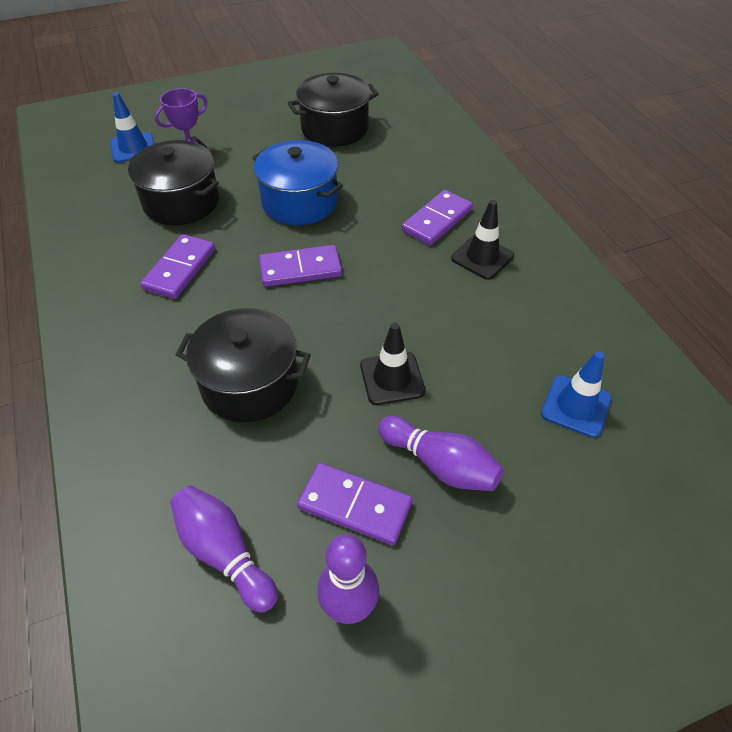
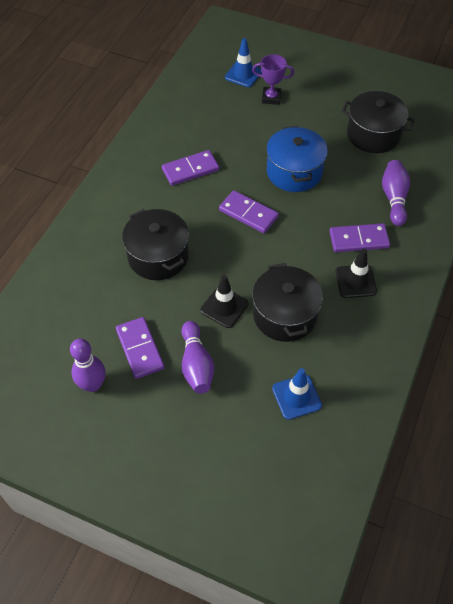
camera: 45 degrees right, 5 degrees up
(181, 202) = (232, 128): black pot -> black pot (285, 315)
(224, 553) = (71, 322): purple bowling pin -> purple bowling pin (394, 198)

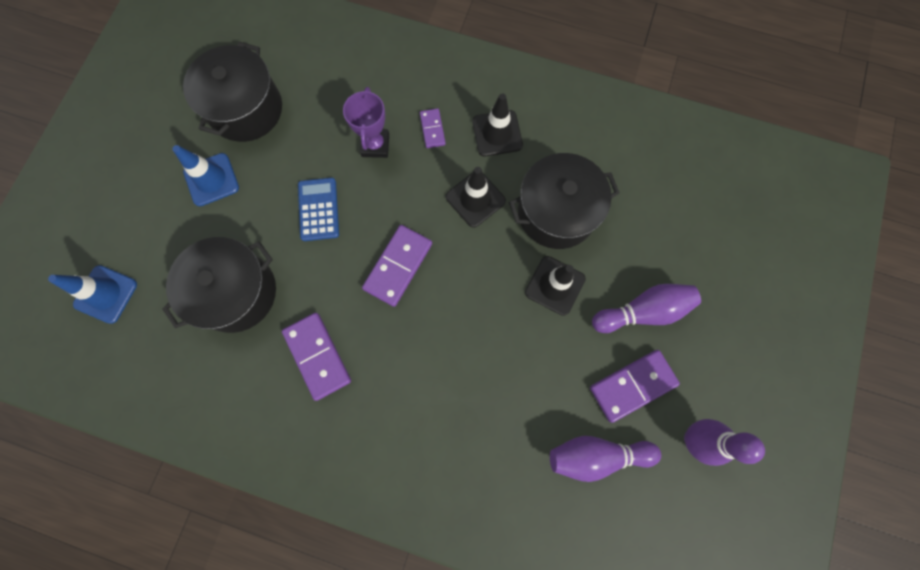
camera: 95 degrees left, 20 degrees up
(158, 256) = (483, 382): black pot -> black pot (236, 292)
(271, 98) = (164, 248): purple trophy -> purple trophy (375, 145)
(294, 172) = (318, 209): blue pot -> blue calculator
(296, 397) = (664, 195): blue traffic cone -> blue traffic cone (211, 180)
(298, 262) = (475, 199): none -> black traffic cone
(358, 239) = (432, 129): purple domino -> purple domino, size x0.56
(394, 198) = (361, 88): purple bowling pin -> purple bowling pin (596, 455)

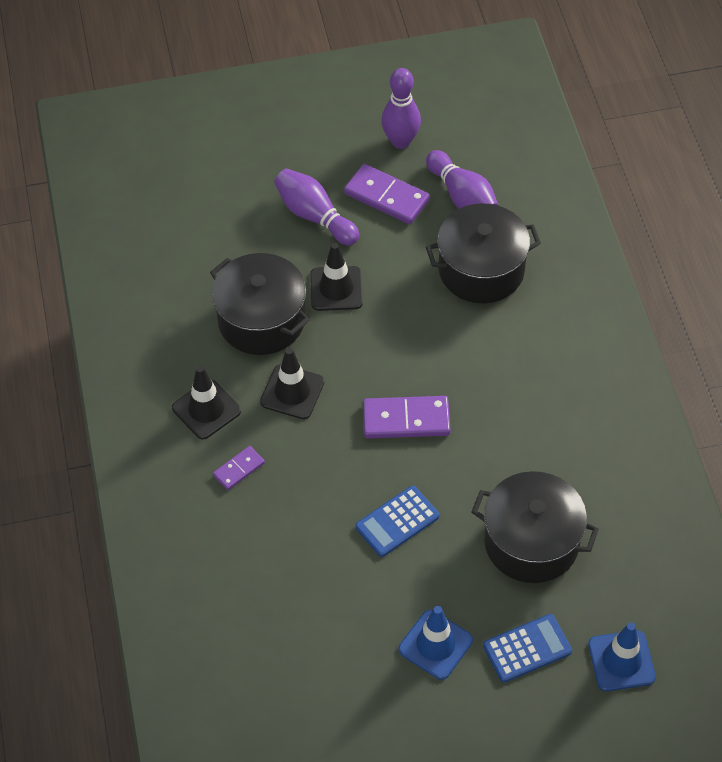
camera: 120 degrees left, 20 degrees down
(163, 236) = (527, 648): none -> blue calculator
(246, 109) = (332, 666): black pot -> black pot (481, 270)
(317, 356) = (537, 437): purple domino -> none
(375, 145) = (291, 511): purple trophy -> none

